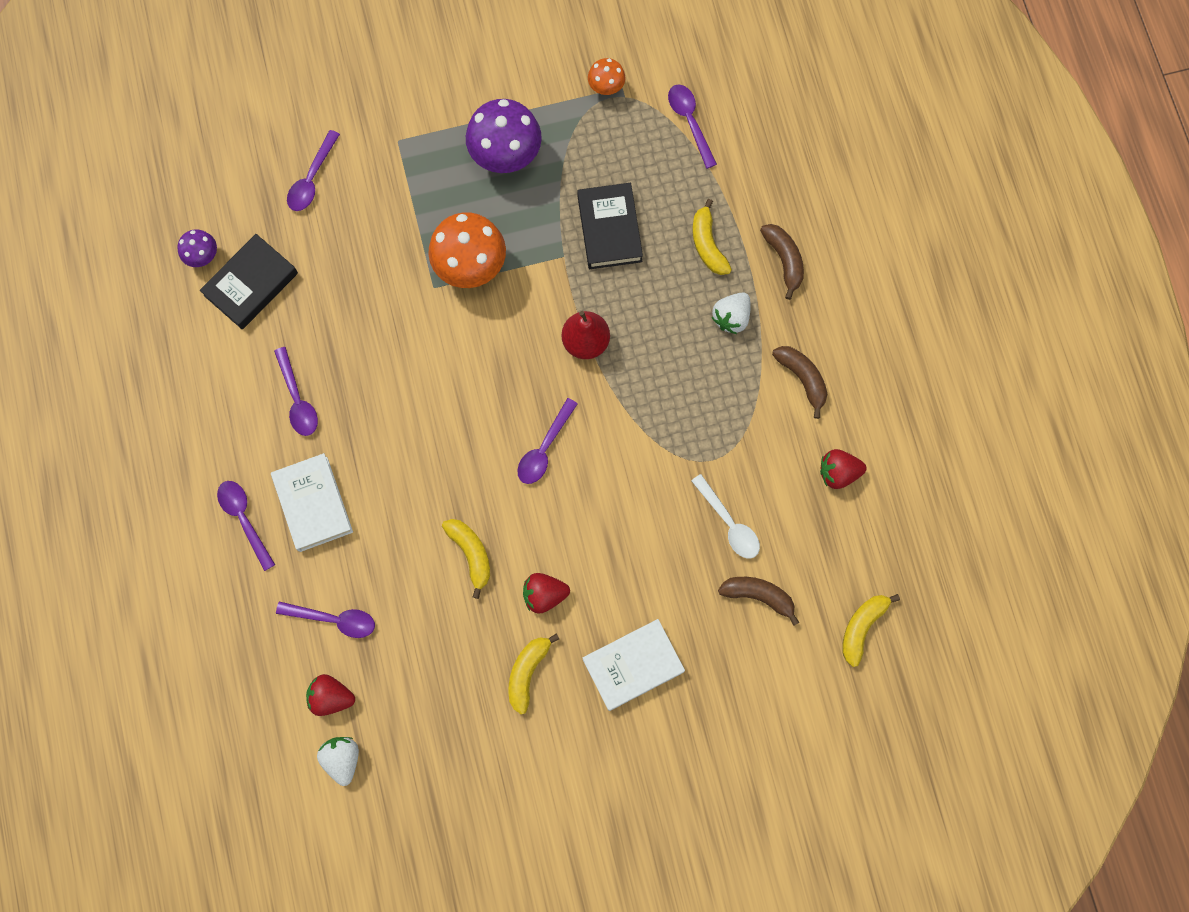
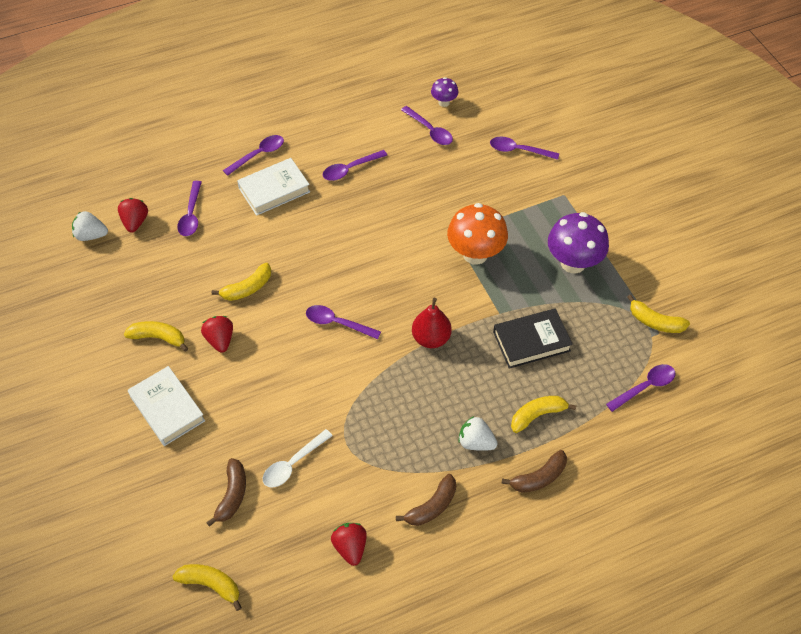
camera: 80 degrees right, 20 degrees down
(251, 284) = (430, 130): black book -> purple spoon
(342, 759) = (91, 235): white strawberry -> white strawberry turned 150 degrees counterclockwise
(606, 87) = (655, 322): orange mushroom -> yellow banana

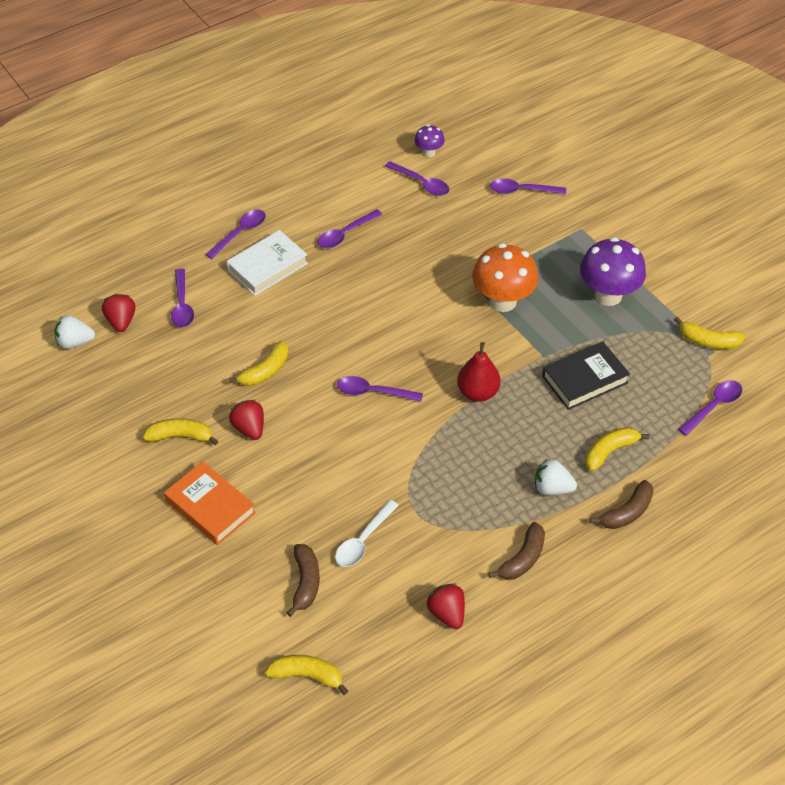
camera: 10 degrees left, 5 degrees down
(167, 408) = (210, 507): white book -> orange book

